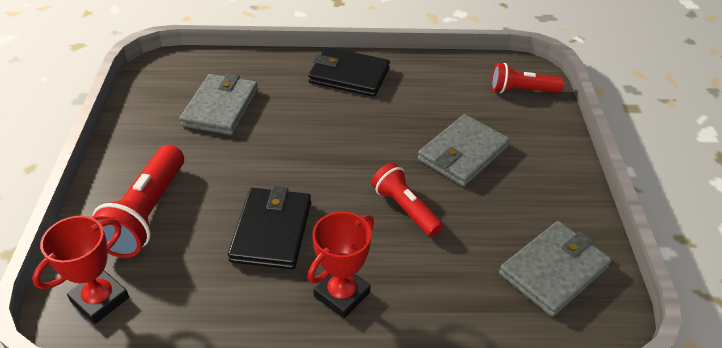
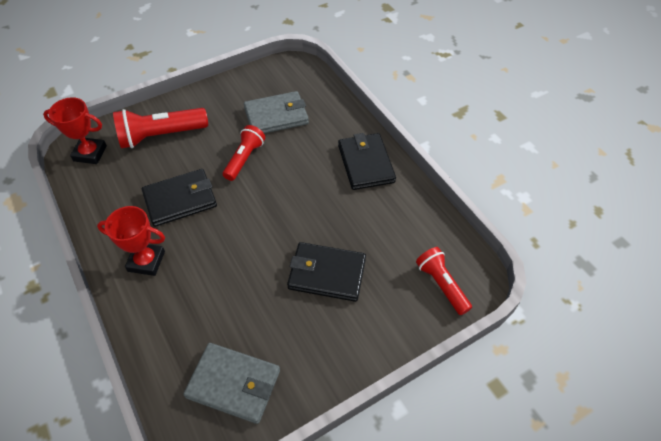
camera: 60 degrees right, 10 degrees up
(405, 208) = (243, 262): red flashlight -> red flashlight (244, 158)
(463, 153) = (326, 274): grey wallet -> black wallet

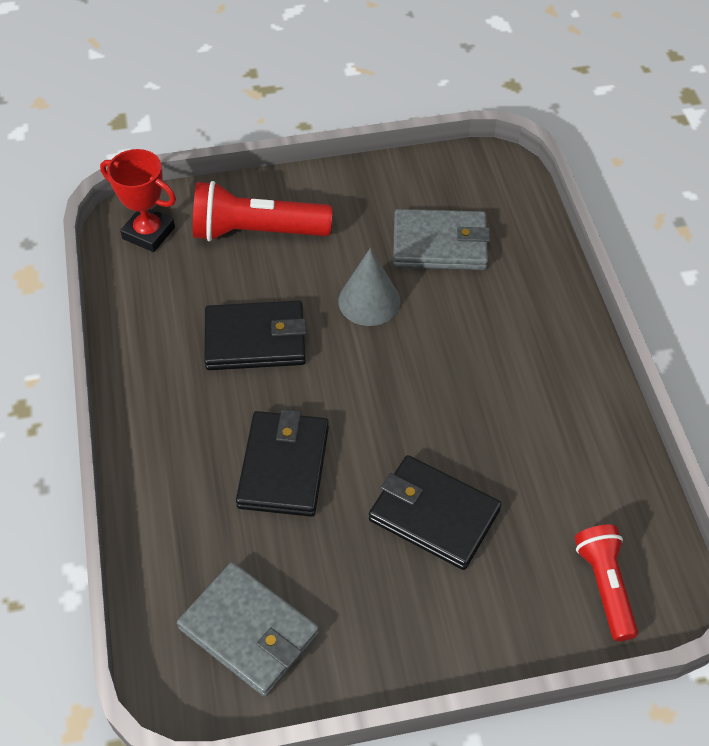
camera: 20 degrees right, 0 degrees up
(146, 261) = (181, 418): red trophy -> none
(244, 158) = (369, 301): red flashlight -> grey cone
(365, 163) = (554, 359): black wallet -> black wallet (283, 466)

